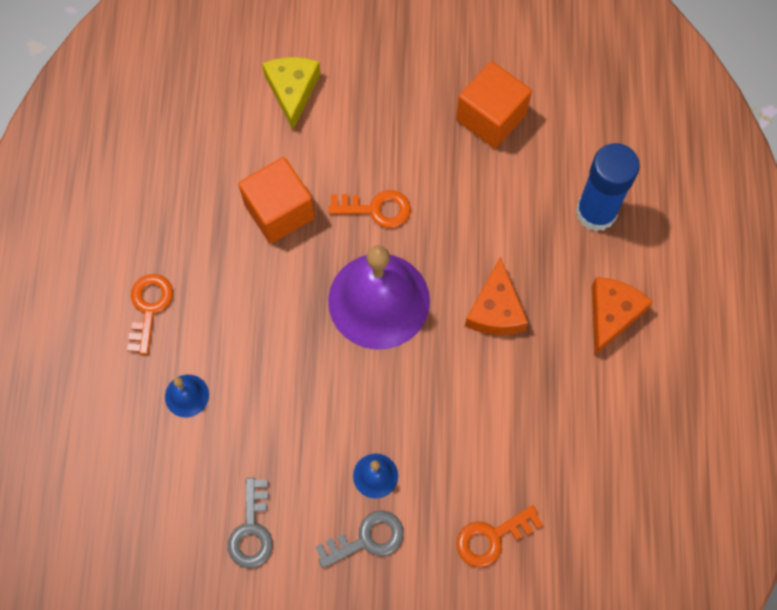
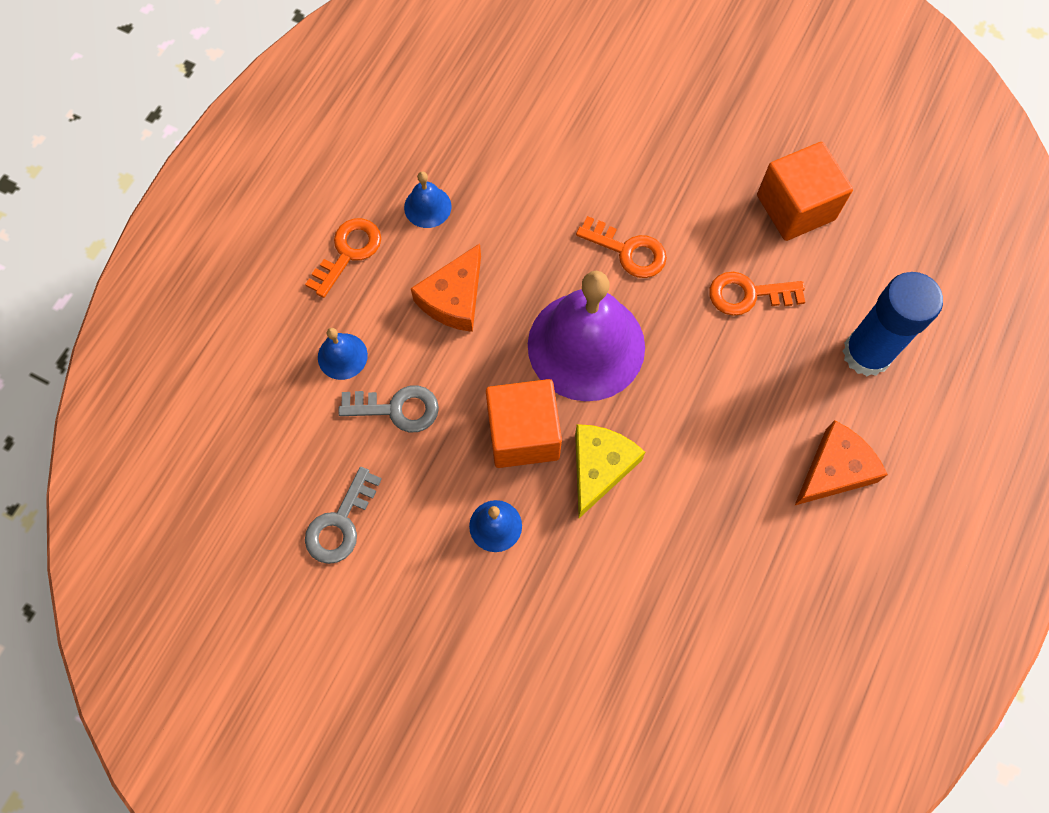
camera: 25 degrees right, 0 degrees up
(196, 241) = (427, 207): none -> blue bell
(279, 211) = (526, 212): orange cube -> orange cube (523, 434)
(292, 90) = (598, 97): yellow cheese -> yellow cheese (600, 467)
(367, 539) = (454, 588): grey key -> grey key (397, 409)
(492, 537) = (589, 650): orange key -> orange key (748, 294)
(495, 309) = (707, 409): orange cheese -> orange cheese (454, 298)

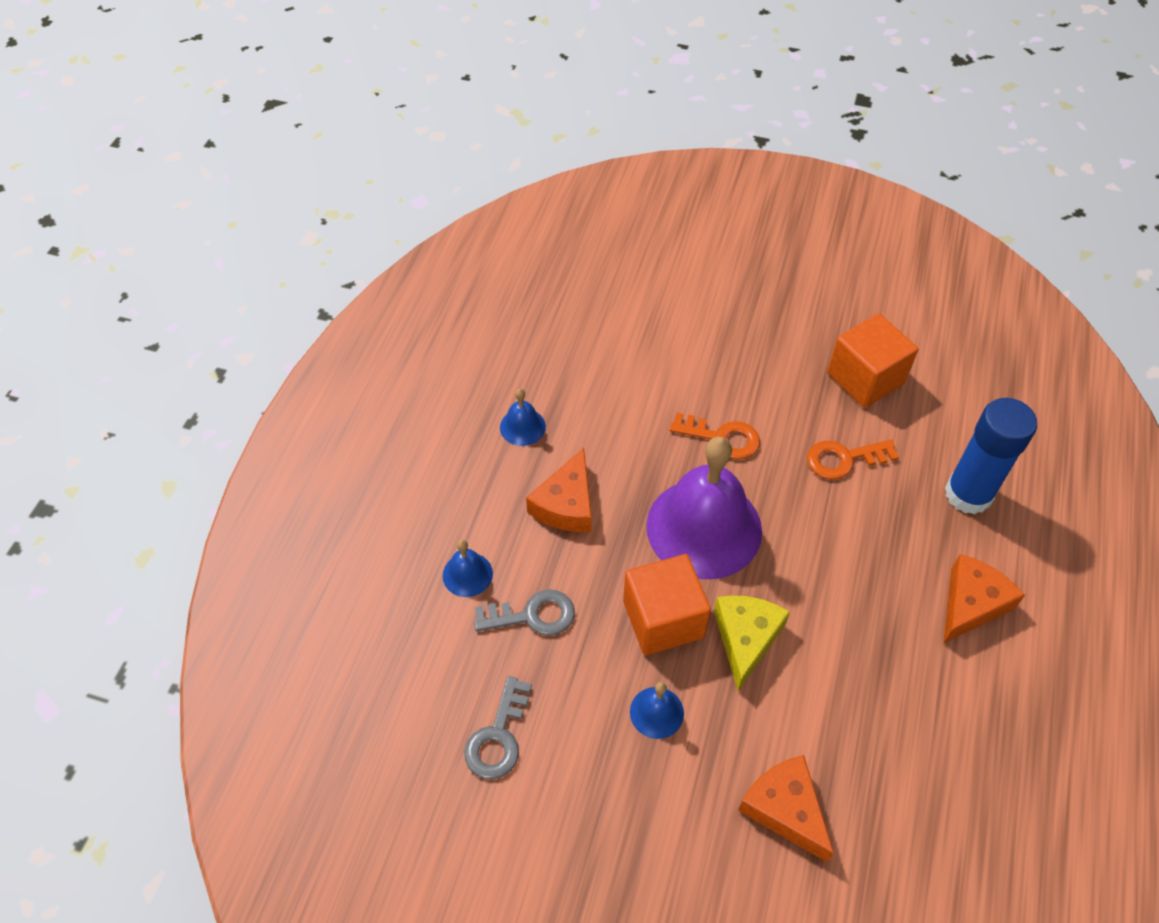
camera: 10 degrees left, 15 degrees down
(348, 252) = (454, 478): orange key -> none
(595, 640) = (785, 809): none -> orange cheese

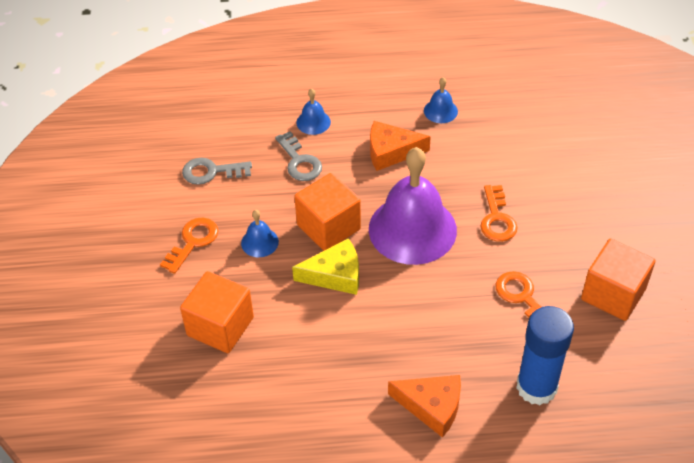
camera: 70 degrees right, 5 degrees down
(622, 802) = (193, 242): none -> orange key
(785, 809) = (220, 326): orange cheese -> orange cube

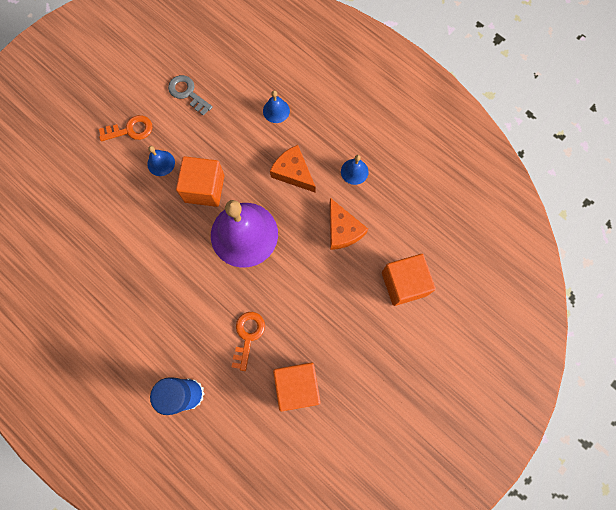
camera: 45 degrees right, 25 degrees up
(220, 326) = (88, 195): orange cube -> orange cube (404, 283)
(299, 161) = (238, 130): grey key -> none
(335, 275) = (173, 222): yellow cheese -> none
(432, 407) = (128, 348): orange cheese -> orange cheese (342, 230)
(497, 219) = (296, 274): orange key -> none

